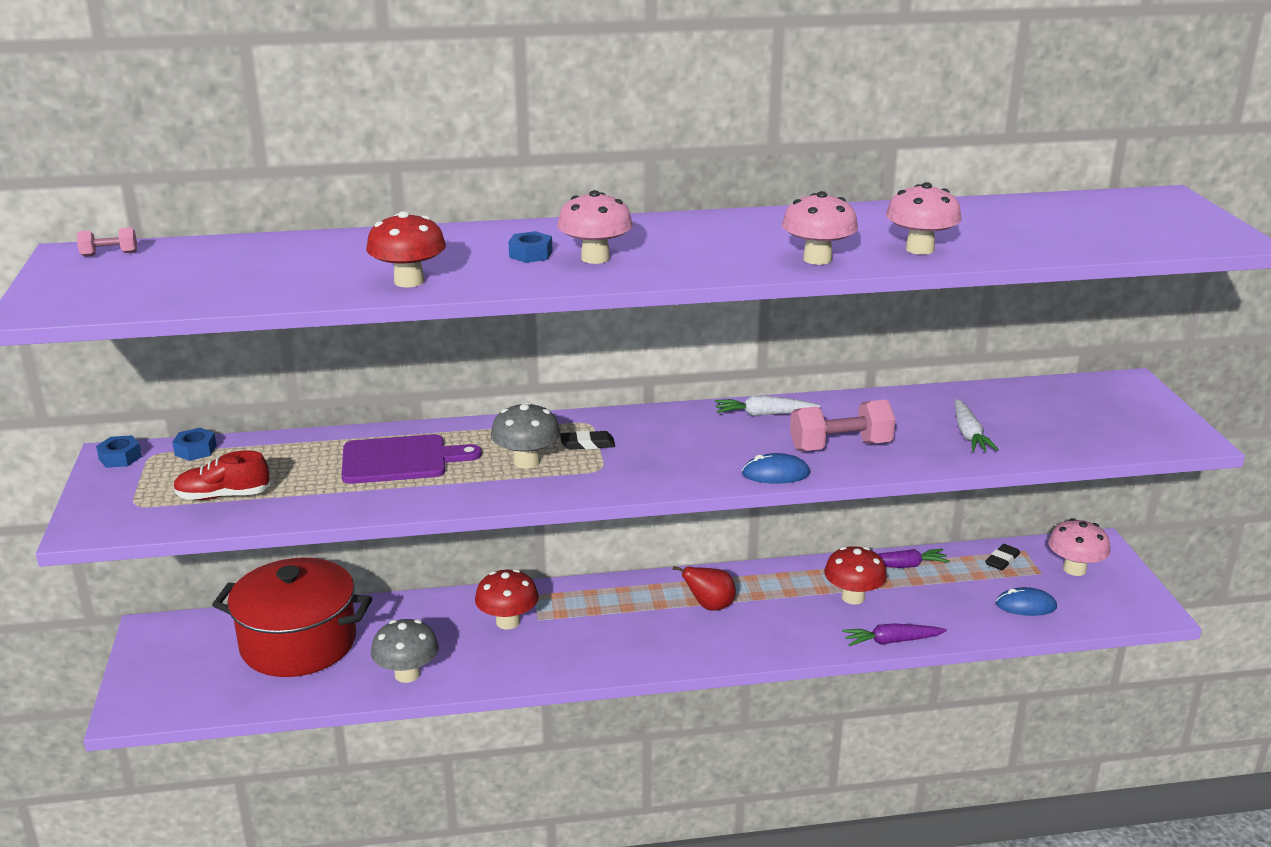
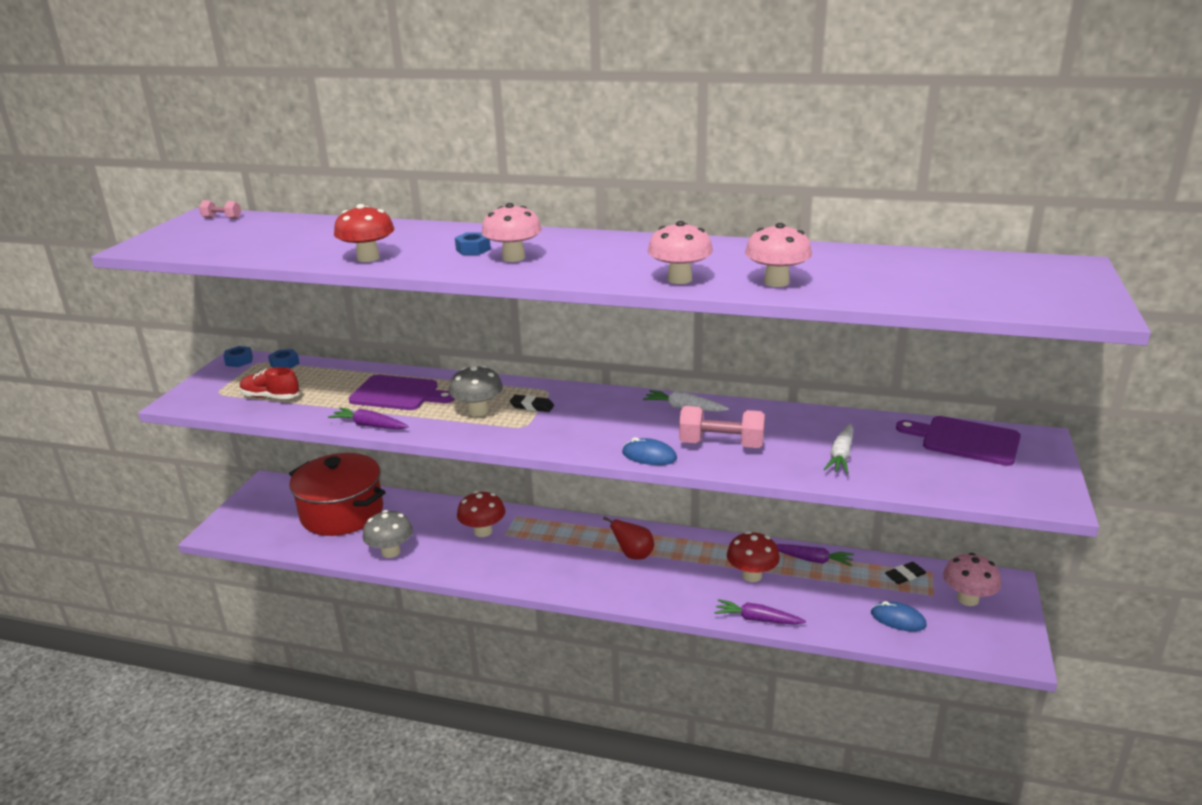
camera: 25 degrees right, 0 degrees up
(404, 505) = (370, 425): none -> purple carrot
(1069, 396) = (965, 440): none -> purple cutting board

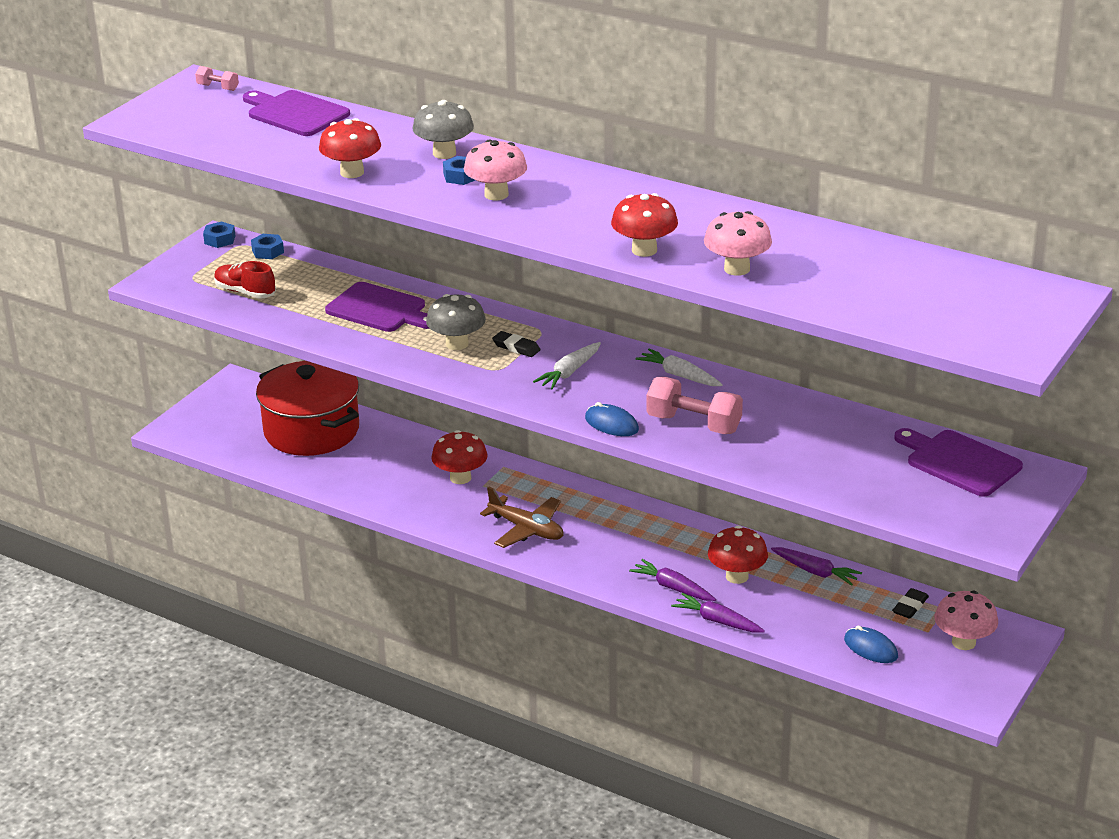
camera: 15 degrees right, 5 degrees up
(299, 226) = (295, 113): none -> purple cutting board
(370, 425) = (339, 343): purple carrot -> purple carrot (673, 588)
(391, 552) = (353, 483): grey mushroom -> grey mushroom (444, 153)
(556, 566) = (526, 529): none -> brown plane
(633, 555) = (617, 532): red pear -> none
(679, 279) = (644, 250): pink mushroom -> red mushroom
(841, 455) = (812, 456): white carrot -> white carrot (569, 372)
(905, 575) = (910, 606): black eraser -> black eraser turned 45 degrees counterclockwise

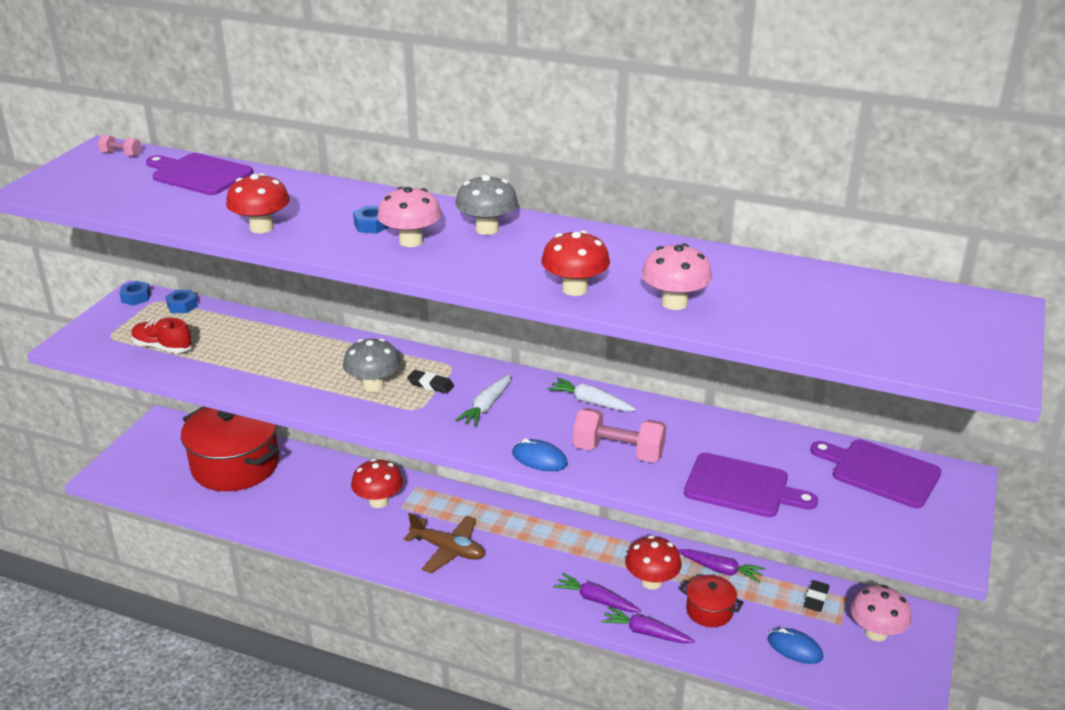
camera: 10 degrees left, 0 degrees up
(379, 309) = (294, 355): purple cutting board -> purple cutting board (741, 487)
(444, 153) = (351, 204): grey mushroom -> grey mushroom (487, 229)
(791, 607) = (709, 611): none -> red pot

